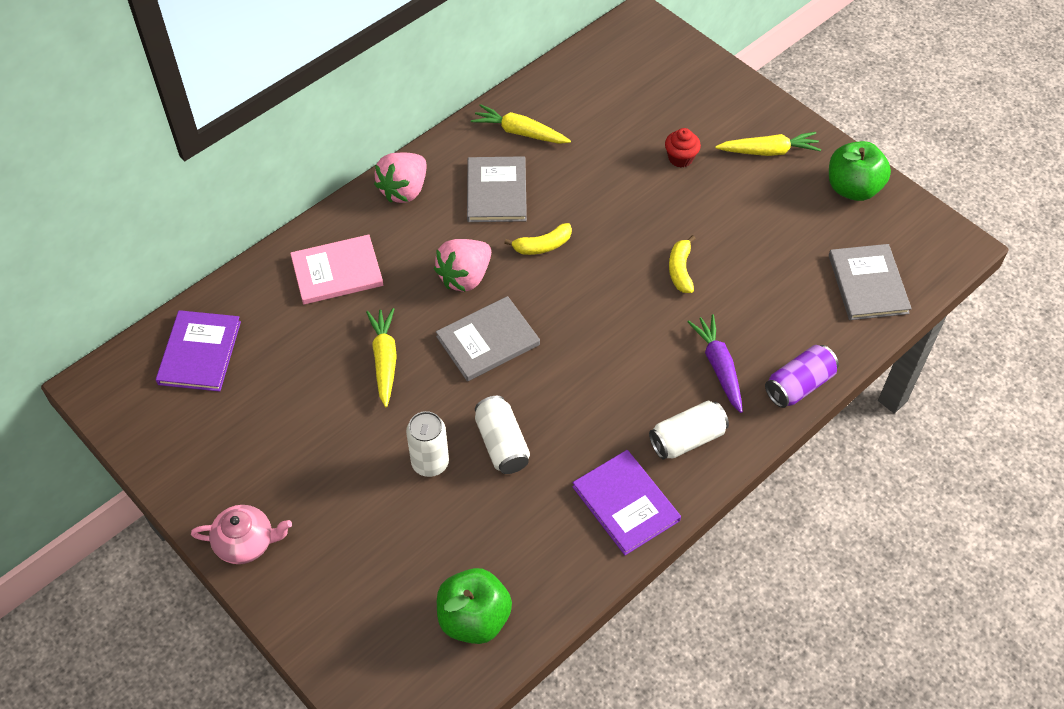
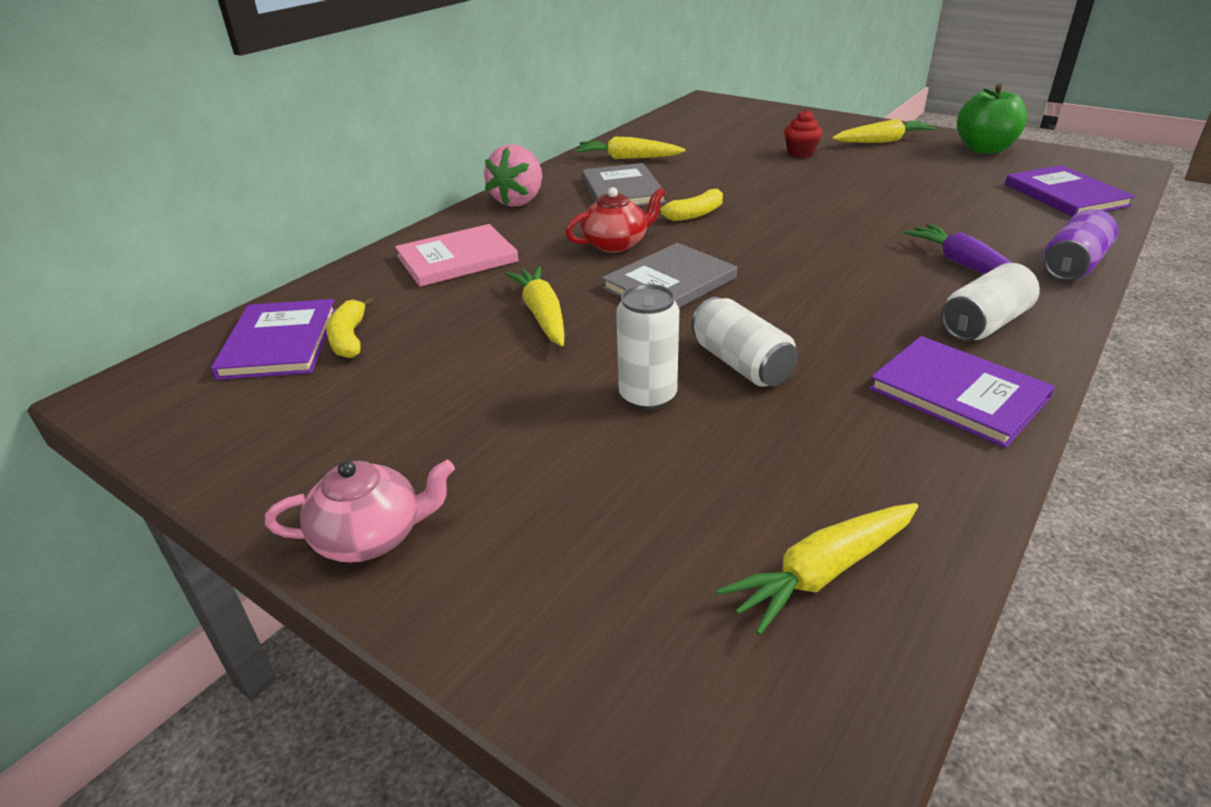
camera: 10 degrees left, 20 degrees down
(465, 277) = (616, 244): pink strawberry -> red teapot
(474, 618) = (822, 572): green apple -> yellow carrot
(680, 270) = (858, 211): yellow banana -> yellow banana (349, 338)
(868, 284) = (1065, 195): grey book -> purple book

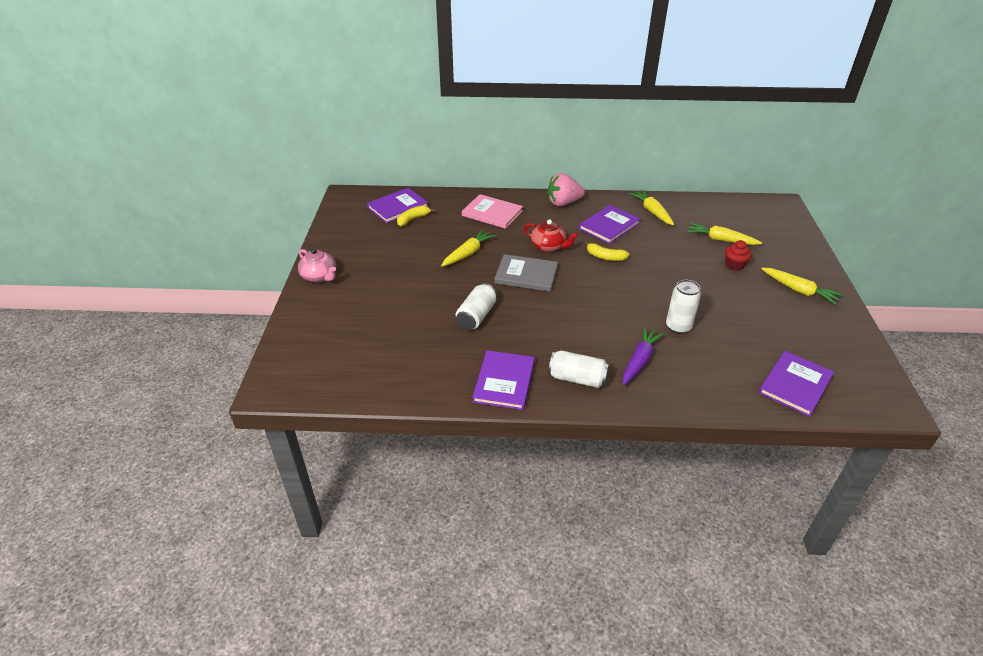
camera: 55 degrees right, 5 degrees up
(622, 190) = (609, 226): grey book -> purple book
(648, 396) = (433, 301): white can -> white can (678, 326)
(822, 572) = (365, 371): yellow carrot -> yellow carrot (721, 240)
(984, 149) = (841, 336): green apple -> none
(1072, 265) = (681, 400): purple can -> none

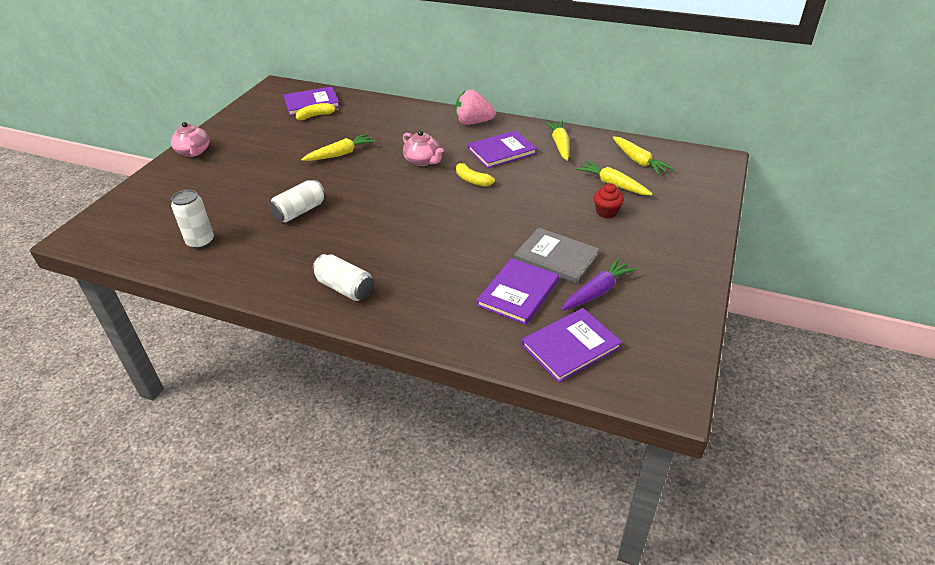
camera: 20 degrees right, 0 degrees up
(492, 213) = (394, 121): pink book -> none
(504, 381) = (274, 275): purple book -> purple book (518, 293)
(526, 275) = (378, 183): grey book -> grey book (556, 257)
(548, 246) = (423, 161): red teapot -> pink teapot
(640, 360) = (422, 285): purple carrot -> purple carrot (597, 291)
(678, 326) = (491, 261): white can -> white can (200, 242)
(799, 290) = (660, 251): yellow carrot -> yellow carrot (638, 161)

